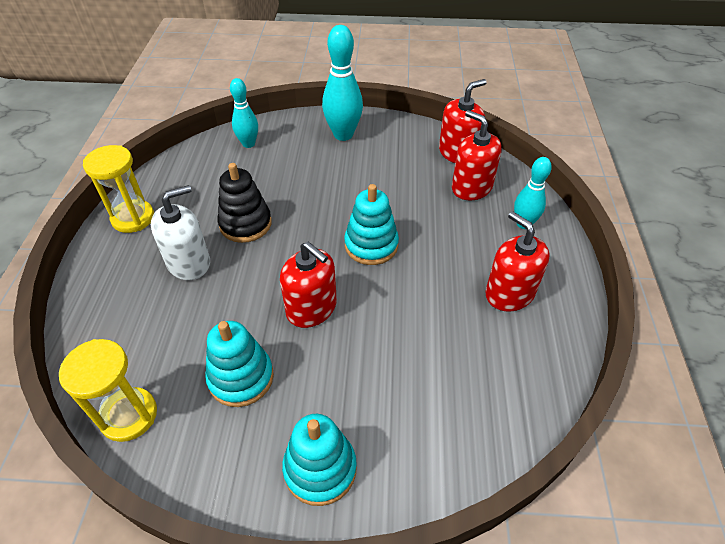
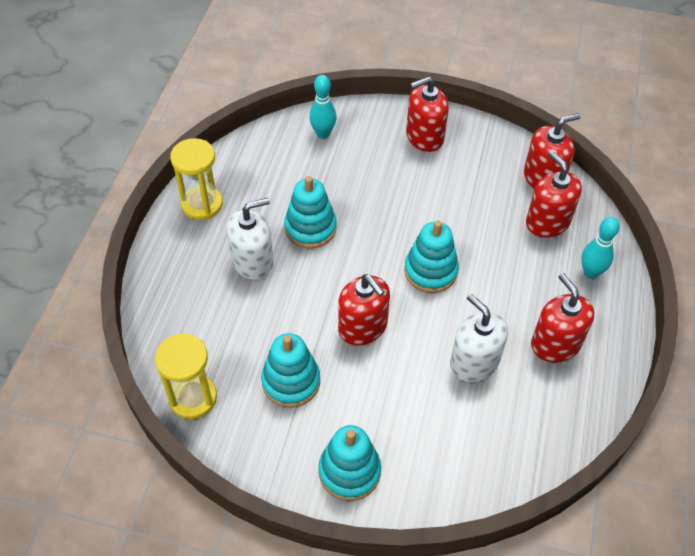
camera: 10 degrees right, 5 degrees up
(245, 224) = (310, 228): black stacking toy -> turquoise stacking toy
(343, 135) = (424, 137): turquoise bowling pin -> red soap dispenser
(433, 324) = (474, 362): none -> white soap dispenser

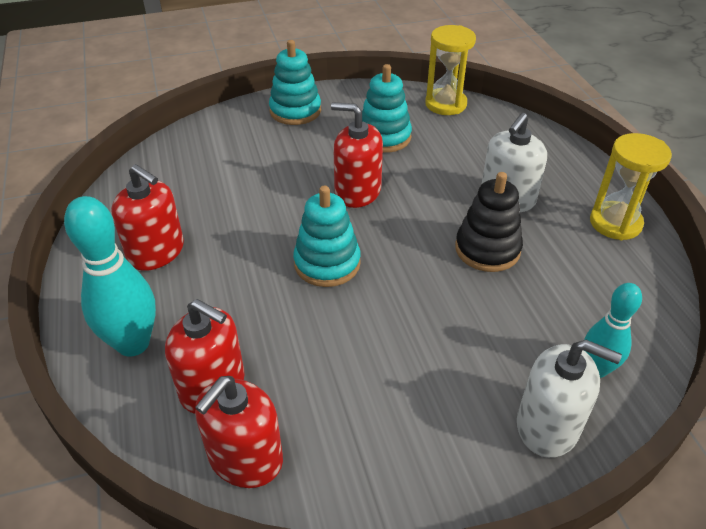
camera: 150 degrees right, 10 degrees down
(310, 228) = (487, 249): turquoise stacking toy -> black stacking toy
(424, 137) = (463, 439): red soap dispenser -> none
(474, 362) = (234, 206): white soap dispenser -> white soap dispenser (547, 426)
(590, 272) = (133, 343): turquoise bowling pin -> turquoise bowling pin, size x1.58

